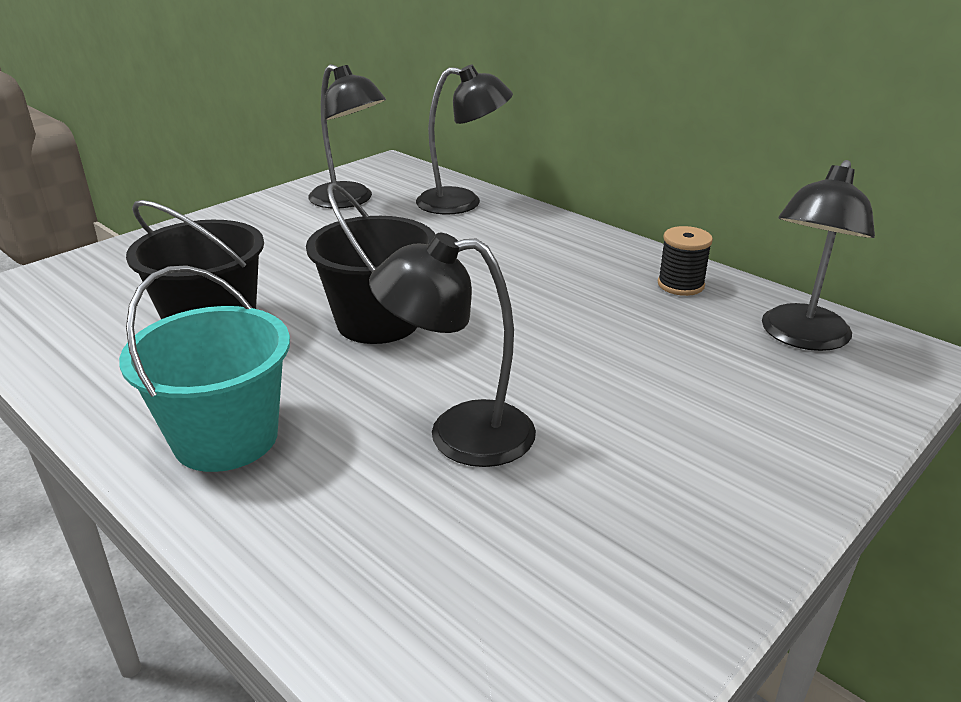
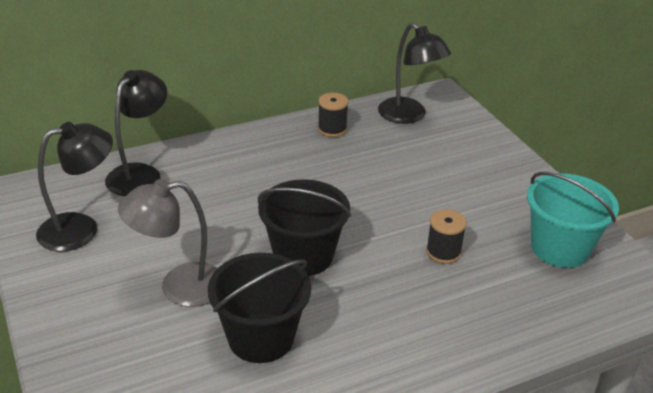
camera: 70 degrees left, 5 degrees up
(226, 438) = (408, 345): turquoise bucket -> turquoise bucket (560, 248)
(282, 264) = (179, 287): none -> grey lamp
(459, 434) = (443, 252): black lamp -> black spool

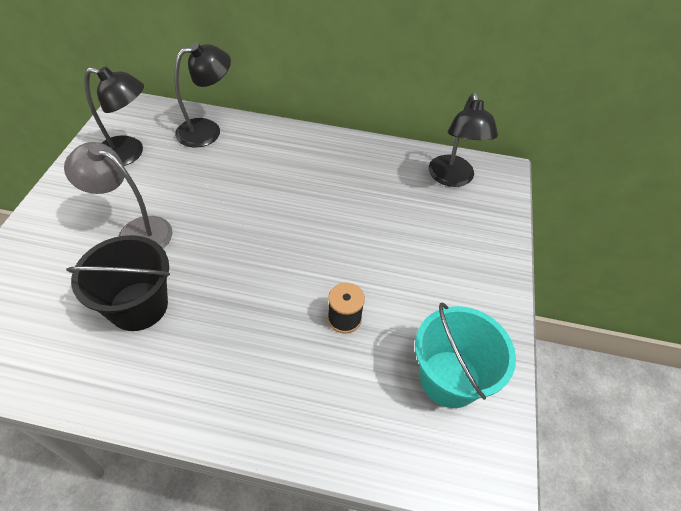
camera: 35 degrees right, 15 degrees up
(303, 256) = (238, 257): black bucket -> none
(332, 129) = (377, 160): black spool -> none

